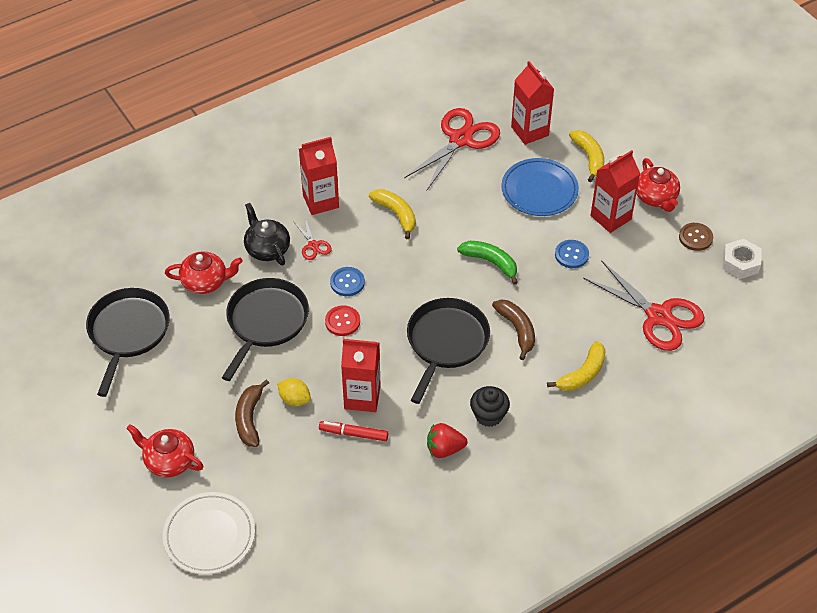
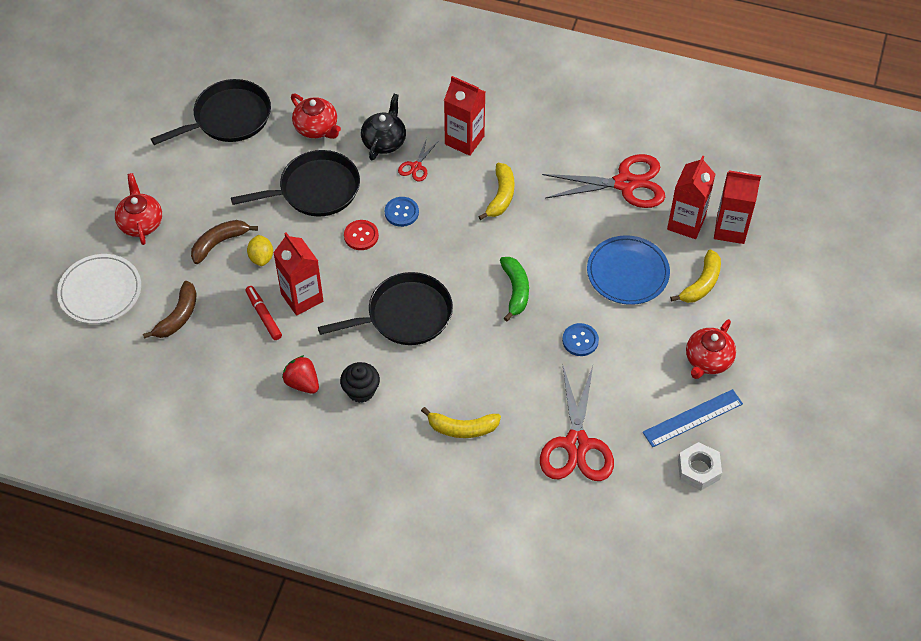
camera: 50 degrees right, 5 degrees up
(517, 330) = (464, 354): brown banana -> brown banana (178, 316)
(610, 217) = (650, 342): red carton -> red carton (730, 229)
(695, 237) = (692, 418): brown button -> blue ruler

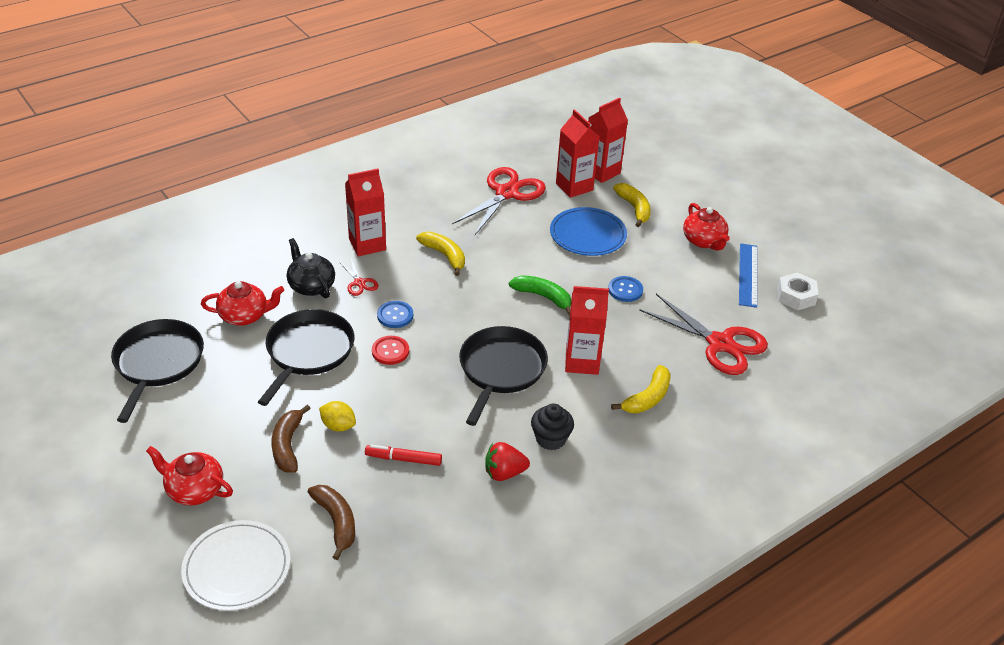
camera: 55 degrees left, 15 degrees down
(302, 297) = (412, 423): red carton -> red carton (582, 362)

